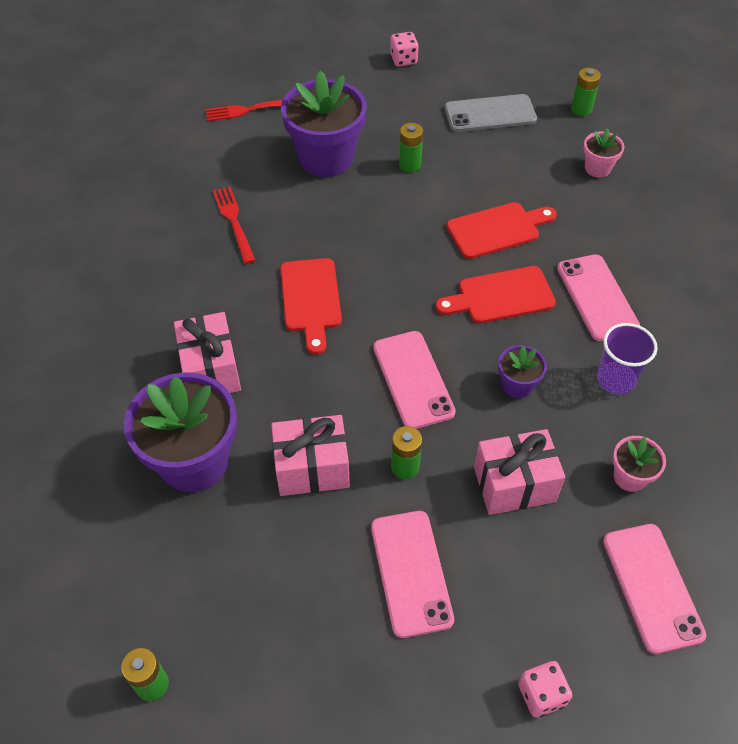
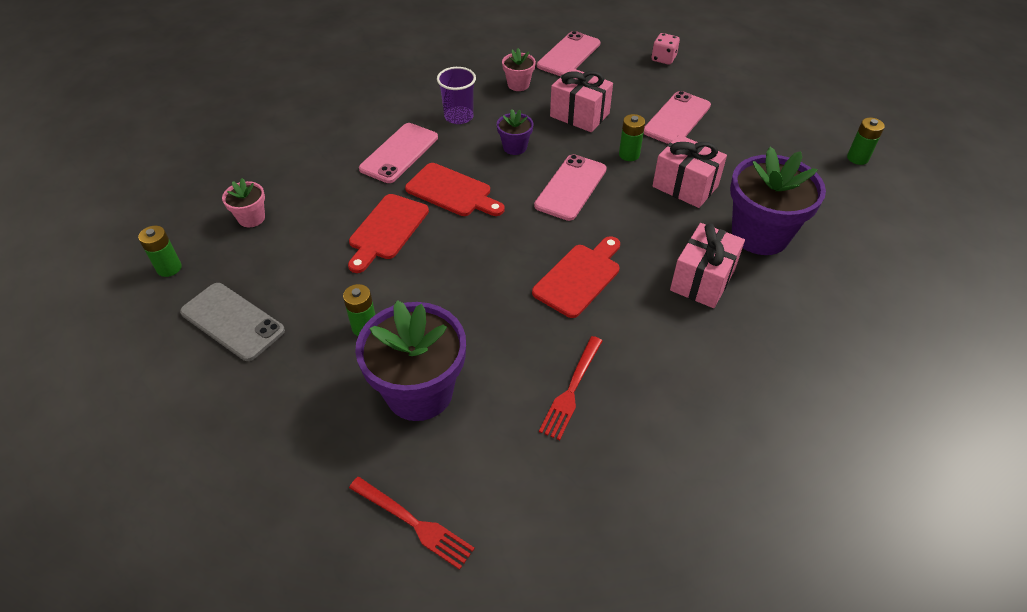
camera: 135 degrees left, 5 degrees down
(403, 59) = (188, 453): pink dice -> none
(497, 229) = (387, 230): red cutting board -> red cutting board turned 90 degrees counterclockwise

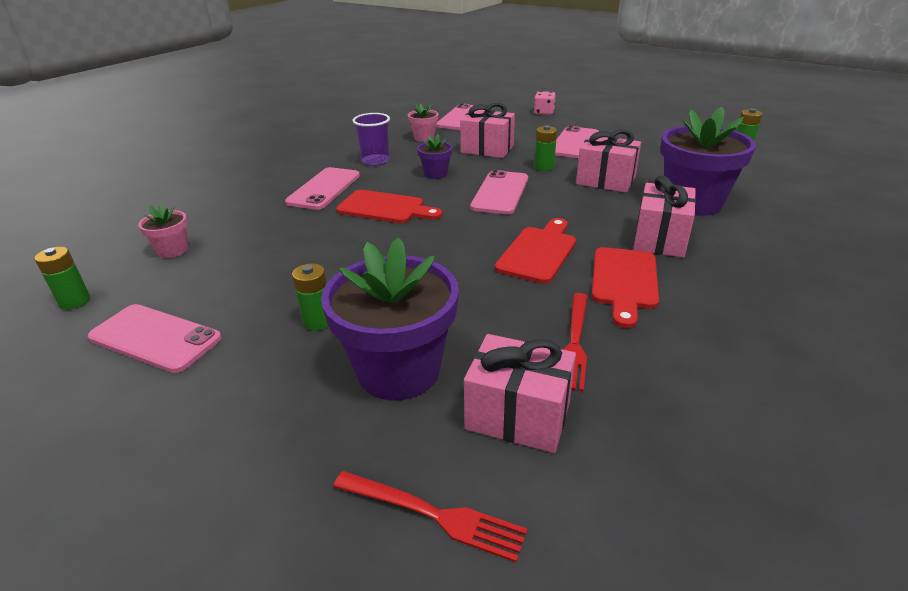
camera: 10 degrees left, 15 degrees down
(232, 321) = (155, 338): grey phone -> pink phone
(387, 230) = (325, 242): red cutting board -> red cutting board (624, 281)
(500, 453) = (518, 415): none -> pink gift

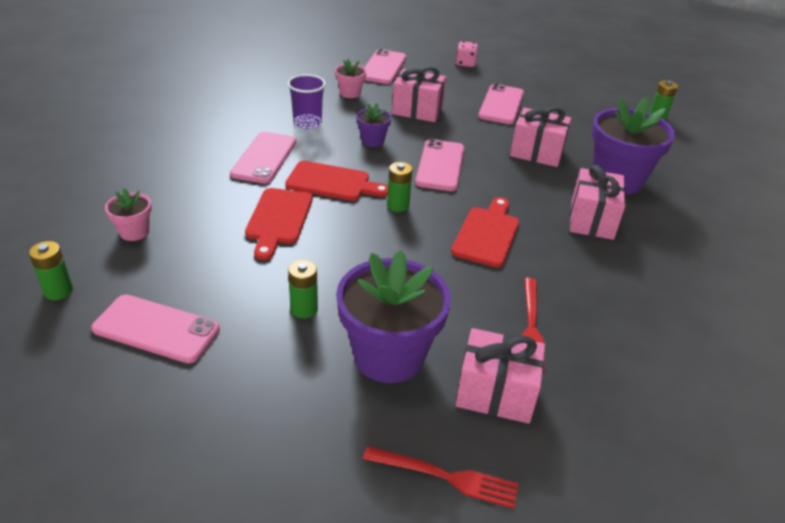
camera: 10 degrees left, 5 degrees up
(544, 167) = (476, 135): green battery -> green battery (398, 205)
(624, 281) = (565, 264): red cutting board -> red cutting board (278, 219)

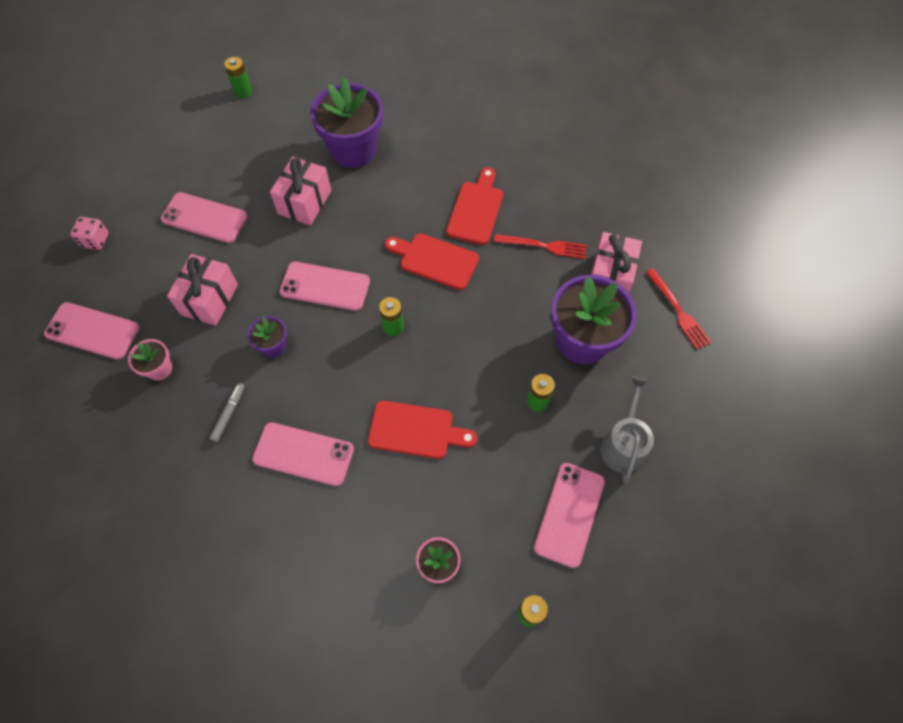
camera: 85 degrees left, 25 degrees up
(235, 387) = (623, 444): none -> grey watering can
(307, 123) = (229, 413): purple cup -> grey marker
(332, 182) = (353, 384): red cutting board -> red cutting board (476, 210)
(447, 477) = (679, 311): red fork -> red fork turned 135 degrees clockwise
(592, 220) = (414, 181): pink gift -> none

